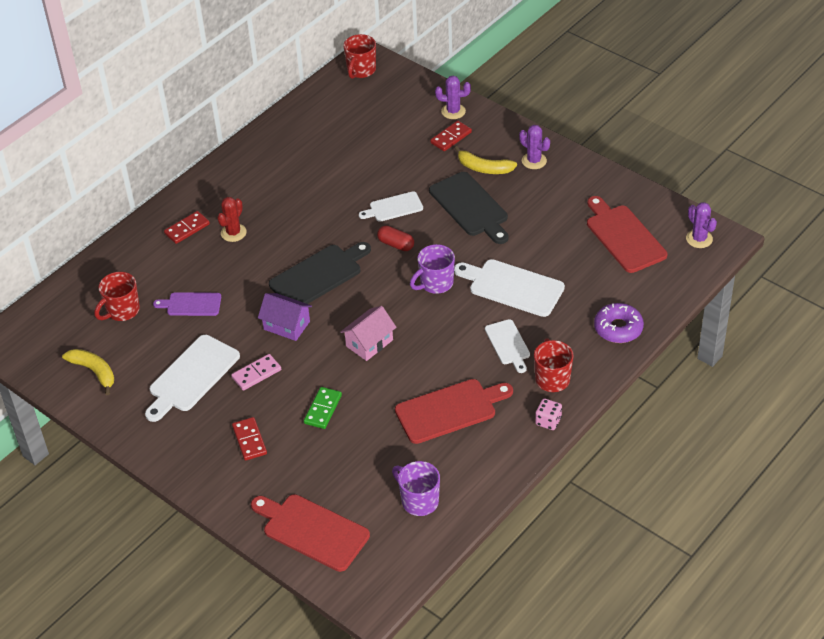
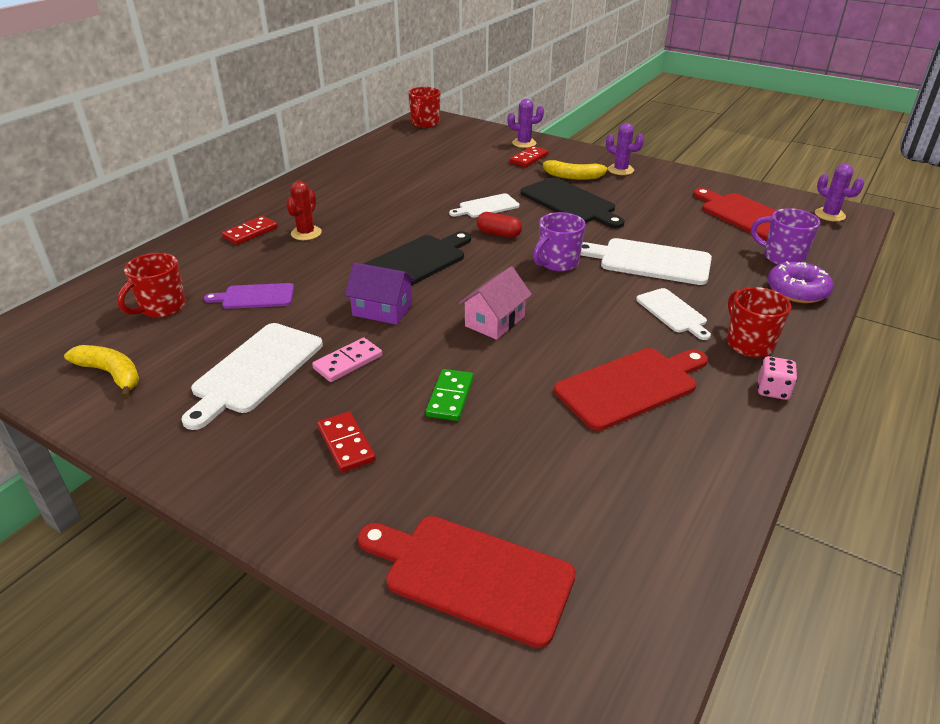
camera: 10 degrees left, 10 degrees down
(419, 501) = (636, 511): purple mug -> purple mug (782, 257)

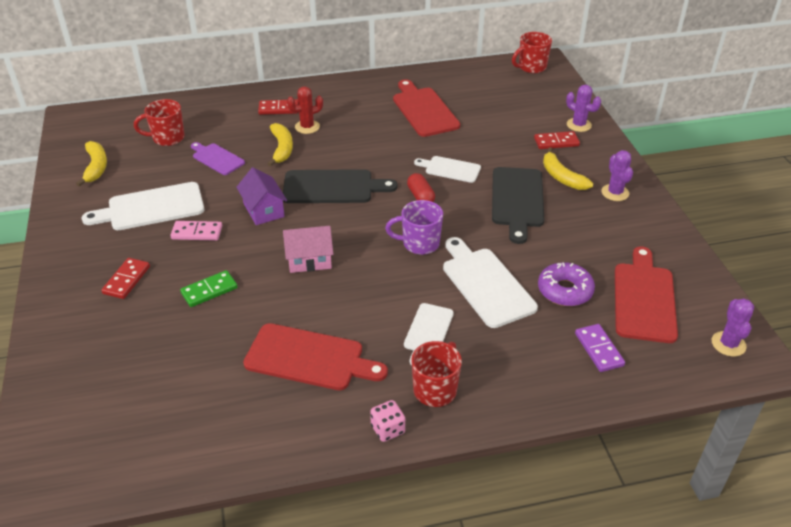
camera: 45 degrees right, 5 degrees up
(311, 259) = (282, 149): none -> yellow banana
(472, 575) = (72, 388): red cutting board -> red cutting board (424, 110)
(782, 257) = (599, 349): purple mug -> purple domino
(797, 290) = (554, 381): purple donut -> purple donut (565, 290)

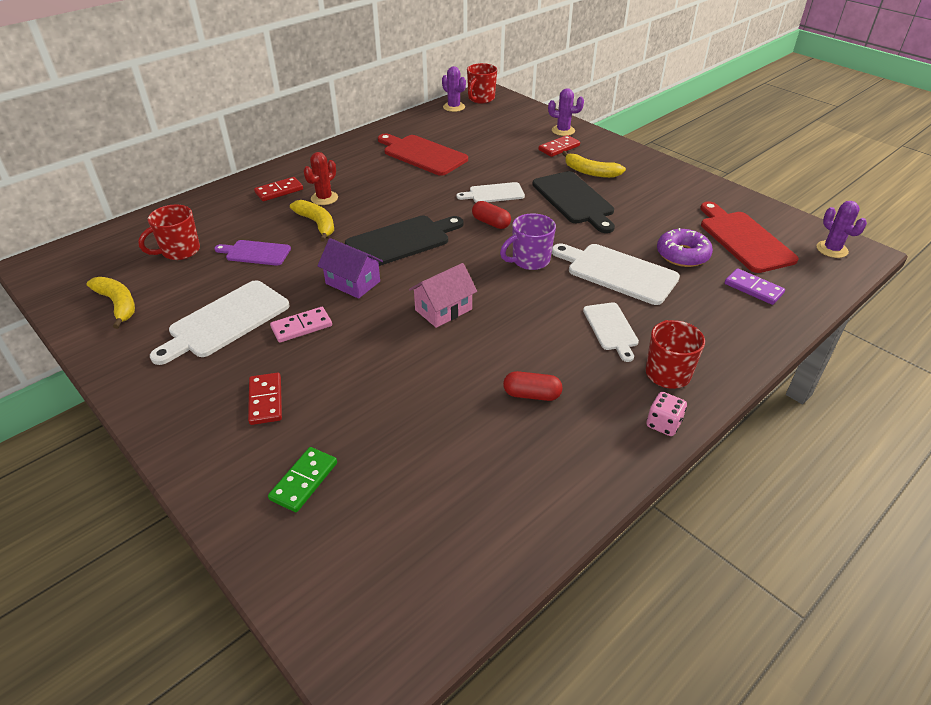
camera: 30 degrees left, 0 degrees up
(209, 290) = (369, 375): green domino -> green domino (304, 481)
(309, 358) = (531, 395): red cutting board -> red capsule
(615, 193) = (642, 171): purple cactus -> purple cactus (454, 107)

